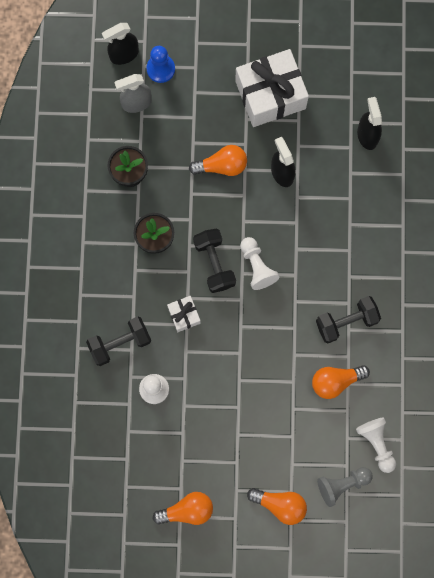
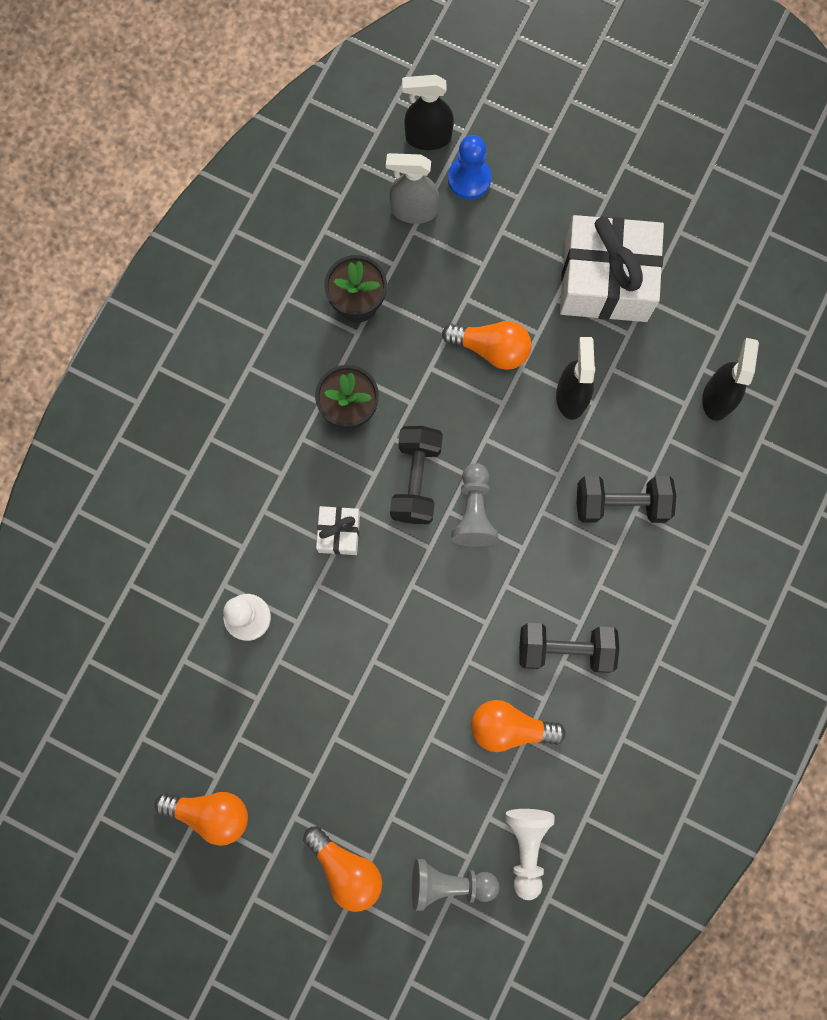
camera: 25 degrees right, 0 degrees up
(120, 343) = (231, 531): black dumbbell -> black dumbbell (621, 503)
(257, 266) = (474, 511): white pawn -> grey pawn

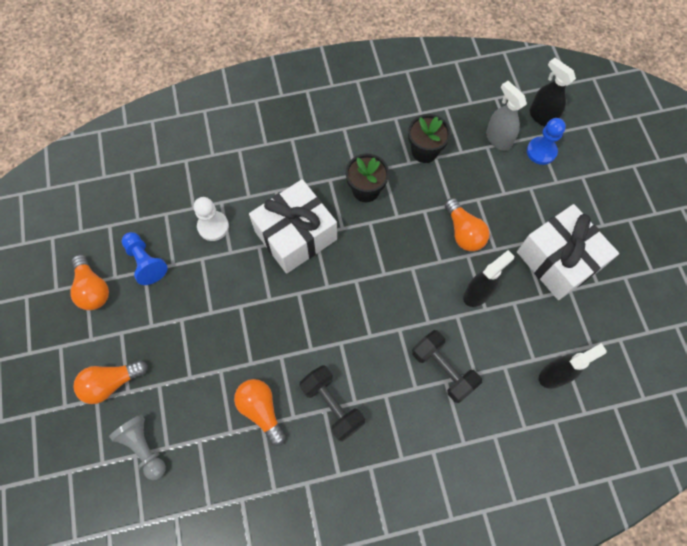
camera: 50 degrees right, 10 degrees down
(227, 728) = (146, 262): none -> blue pawn
(339, 533) = (296, 235): white gift -> white gift, size x2.15
(346, 868) = (111, 383): orange light bulb -> orange light bulb turned 60 degrees clockwise
(416, 480) = (358, 251): black dumbbell -> none
(474, 511) = (367, 293): grey pawn -> none
(527, 846) = (198, 477): white pawn -> none

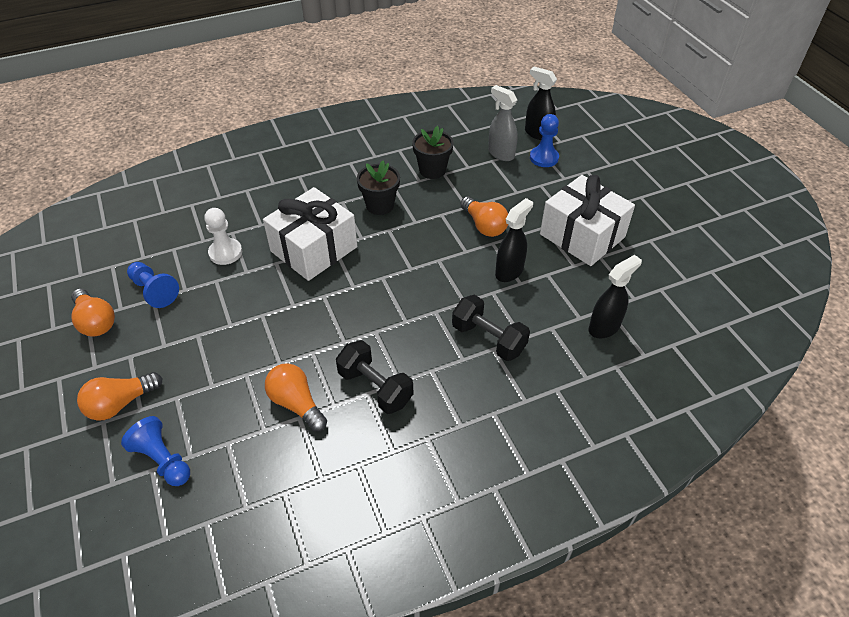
camera: 10 degrees left, 20 degrees down
(144, 447) = (163, 460): grey pawn -> blue pawn

